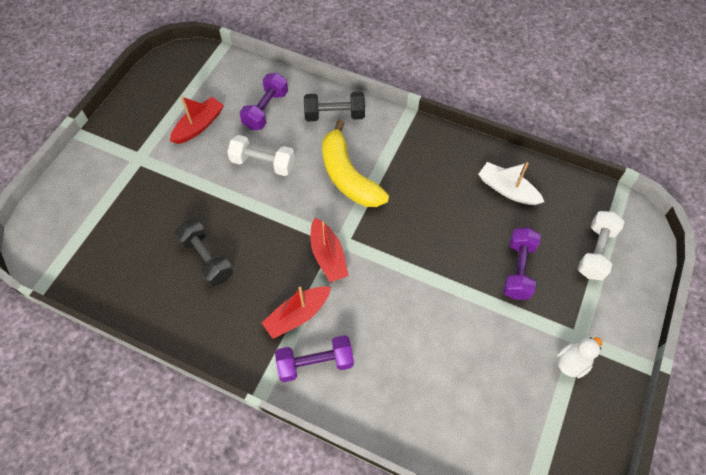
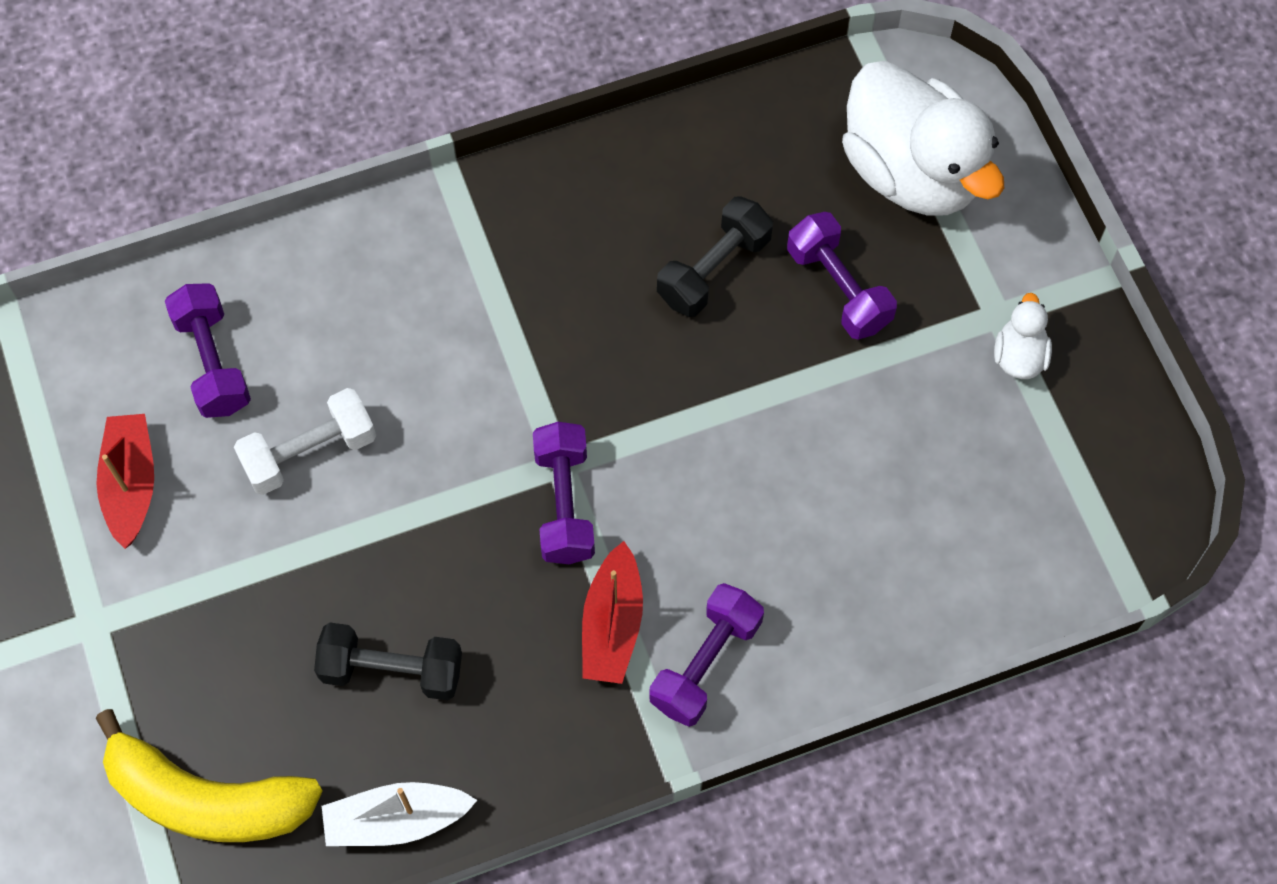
camera: 45 degrees left, 5 degrees up
(328, 256) = (564, 503): red boat -> purple dumbbell
(334, 115) = (335, 277): black dumbbell -> black dumbbell (714, 269)
(348, 176) = (464, 358): yellow banana -> yellow banana (207, 798)
(507, 189) = (712, 179): white boat -> white boat (396, 820)
(595, 252) = (912, 172): white dumbbell -> white duck

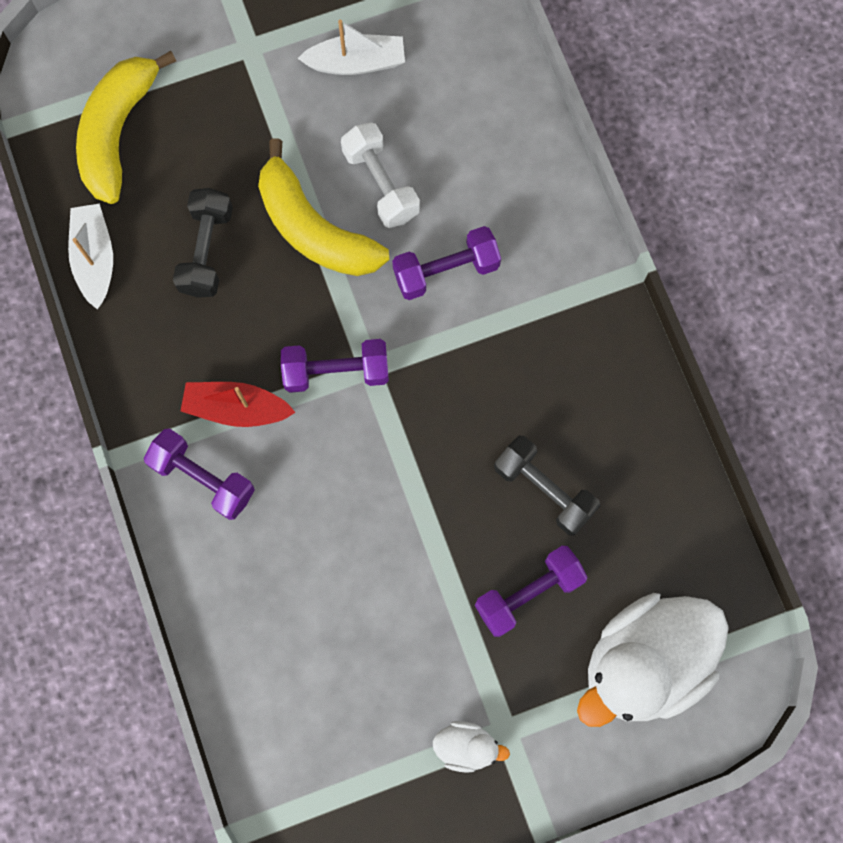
camera: 90 degrees right, 10 degrees up
(131, 484) = (356, 63): red boat -> white boat
(213, 362) = (456, 111): purple dumbbell -> purple dumbbell (446, 271)
(367, 533) = (314, 229): none -> yellow banana

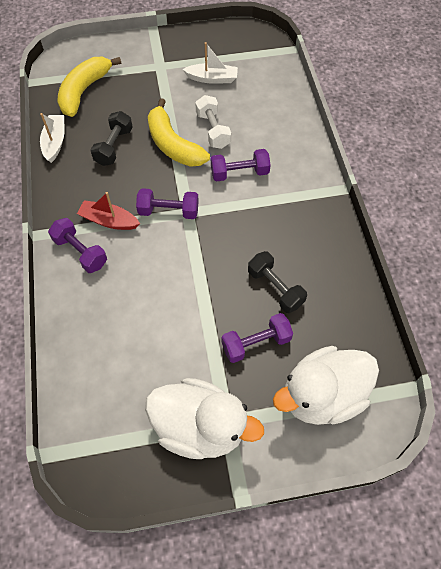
camera: 10 degrees right, 15 degrees down
(466, 746) = (200, 427): white duck -> white duck, size x2.34

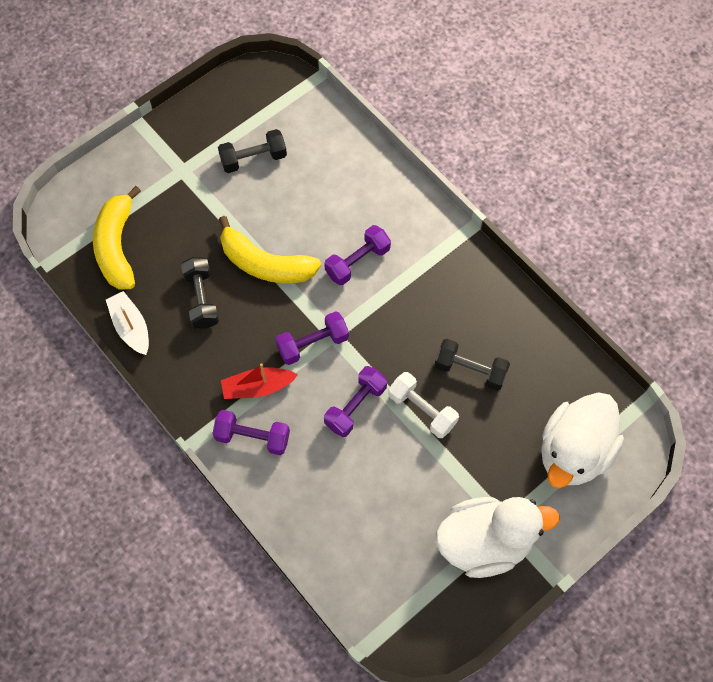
camera: 30 degrees left, 5 degrees up
(212, 78) = (253, 159): white boat -> black dumbbell
(213, 130) = (297, 224): white dumbbell -> white dumbbell (422, 410)
(256, 343) = (486, 435): purple dumbbell -> purple dumbbell (355, 406)

